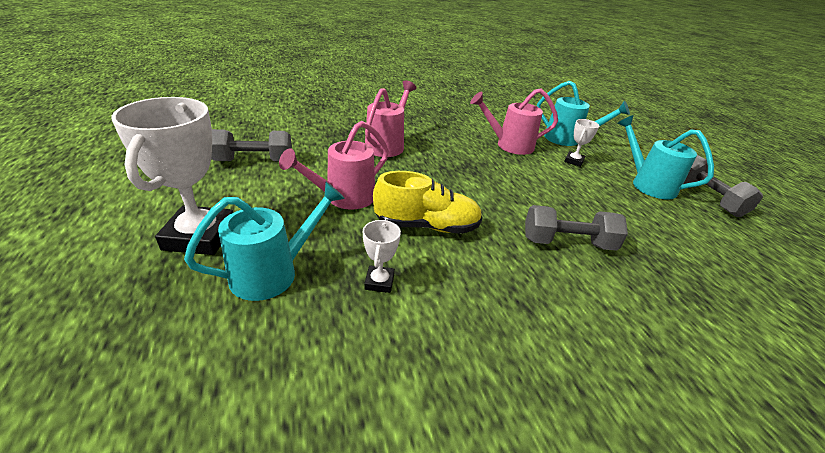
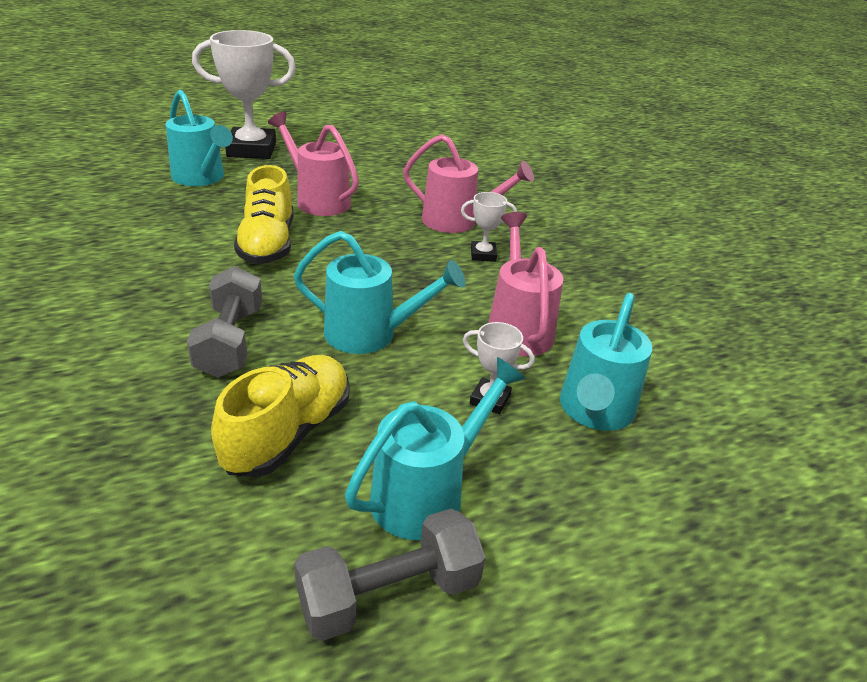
camera: 85 degrees right, 0 degrees up
(254, 161) = (381, 155): grey dumbbell -> none
(379, 282) = (181, 219): white trophy -> white trophy (483, 255)
(534, 188) = (371, 334): none -> turquoise watering can
(637, 220) = (288, 433): none -> yellow shoe

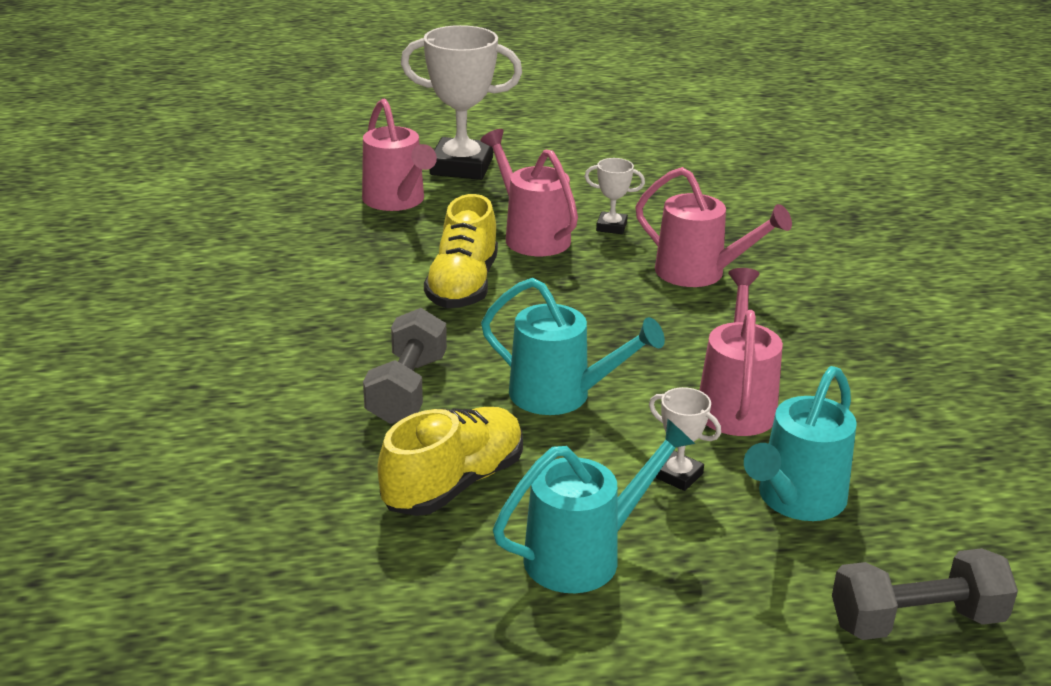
camera: 15 degrees right, 5 degrees down
(202, 178) = (397, 201): turquoise watering can -> pink watering can
(389, 594) = (526, 631): grey dumbbell -> grey dumbbell (916, 621)
(483, 255) = (720, 316): white trophy -> white trophy (611, 227)

